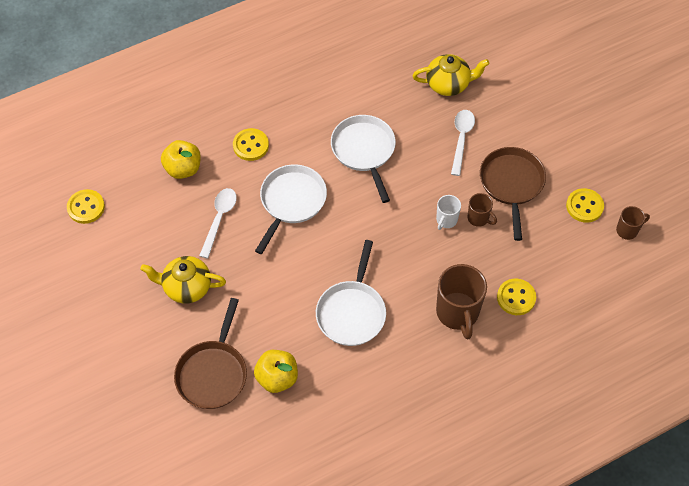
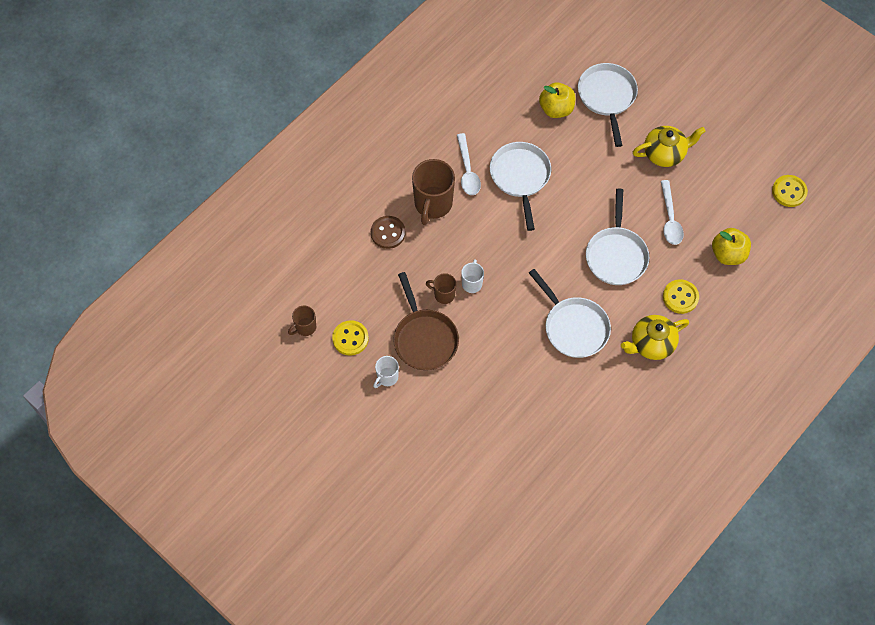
camera: 160 degrees right, 5 degrees up
(213, 373) = (607, 97): brown pan -> white pan
(448, 84) = (522, 429): yellow teapot -> yellow teapot (651, 344)
(457, 313) = (433, 204): brown mug -> brown mug turned 135 degrees counterclockwise
(461, 139) = (487, 370): white spoon -> white spoon (467, 170)
(516, 298) = (388, 233): yellow button -> brown button
(558, 162) = (387, 377): none -> white mug

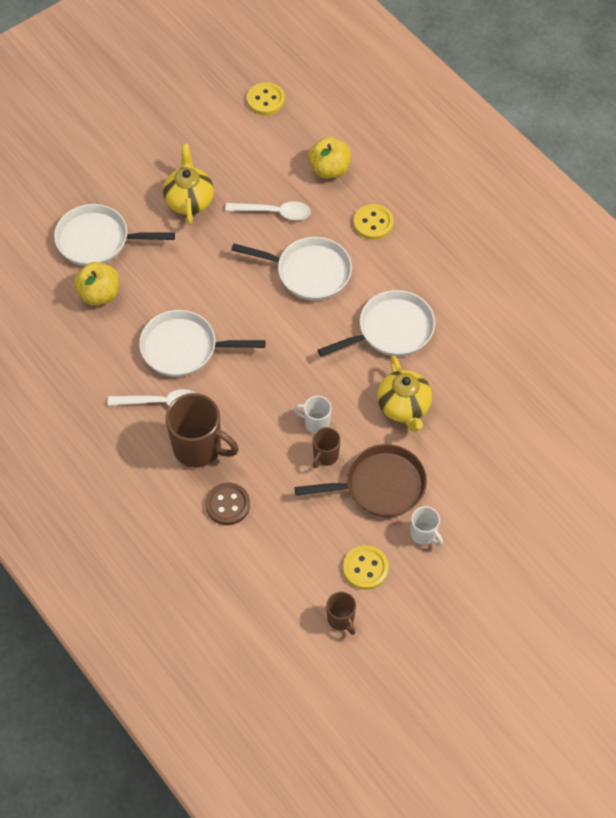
camera: 80 degrees left, 5 degrees down
(651, 344) = (424, 261): yellow teapot -> yellow teapot (404, 407)

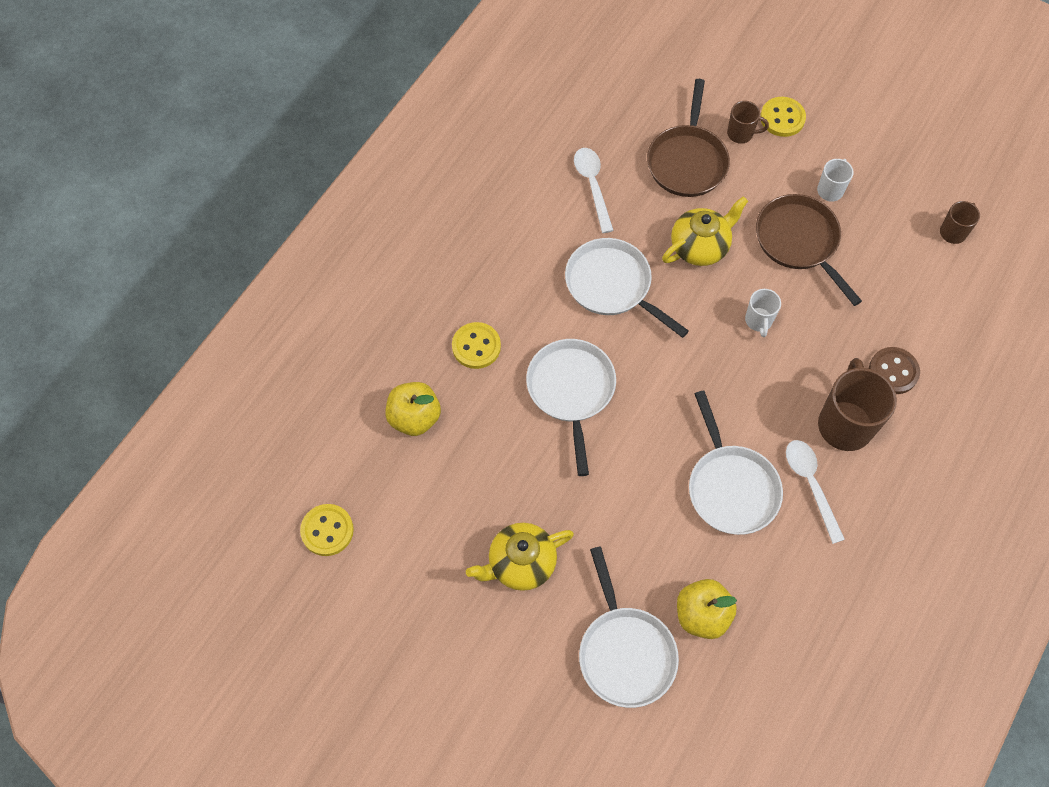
camera: 110 degrees left, 5 degrees up
(274, 212) = (501, 457): white spoon -> white spoon (592, 186)
(325, 456) = (791, 300): brown mug -> brown mug (741, 134)
(365, 568) = (891, 227): yellow button -> yellow button (782, 118)
(496, 430) = (687, 161): none -> brown pan

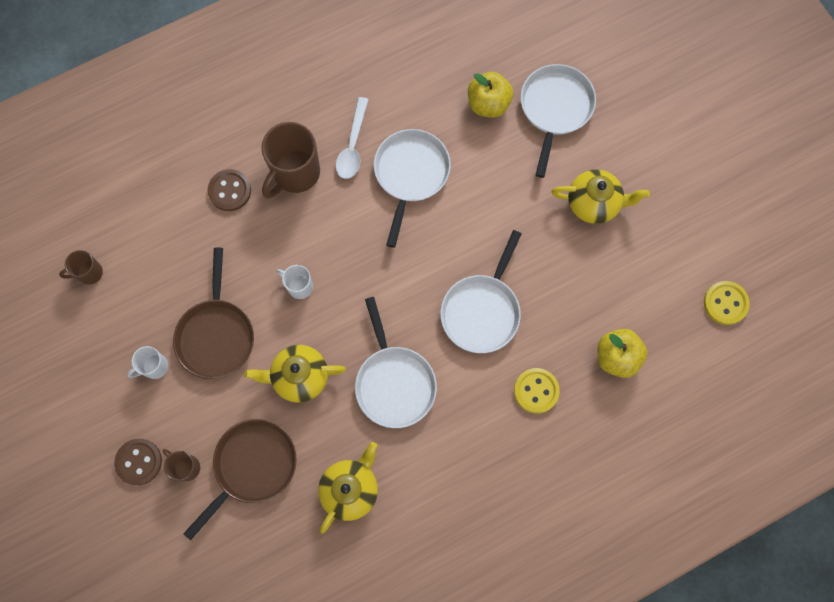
camera: 150 degrees left, 10 degrees up
(592, 186) = (350, 489): white spoon -> yellow teapot
(758, 321) = (299, 286): white mug -> white mug turned 90 degrees counterclockwise
(782, 118) = (139, 462): yellow button -> brown button

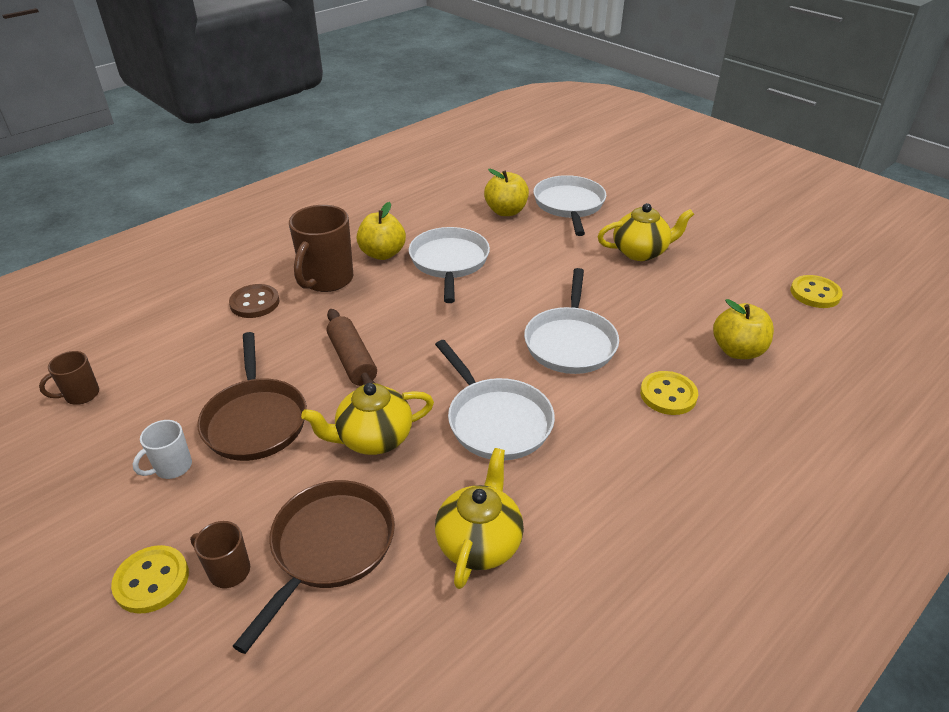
camera: 15 degrees left, 35 degrees down
(139, 462) = (152, 581): brown button -> yellow button
(299, 286) = (352, 360): white mug -> brown rolling pin
(353, 145) = (382, 254): white spoon -> yellow apple

